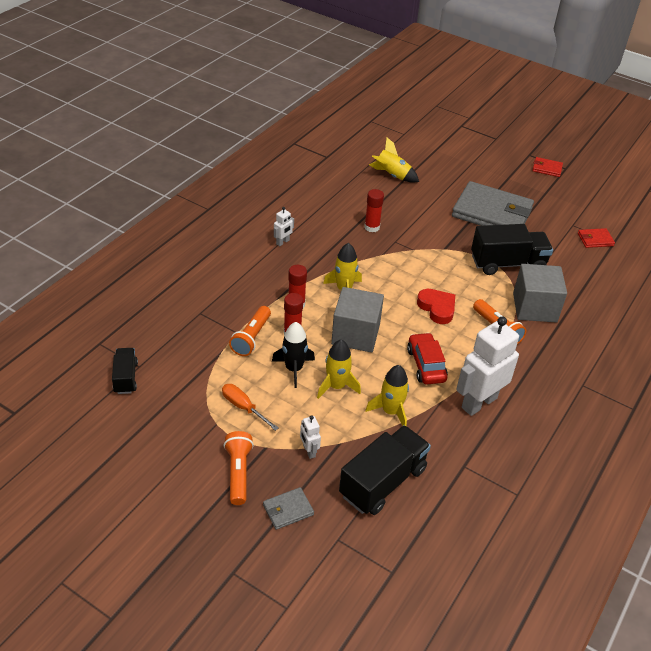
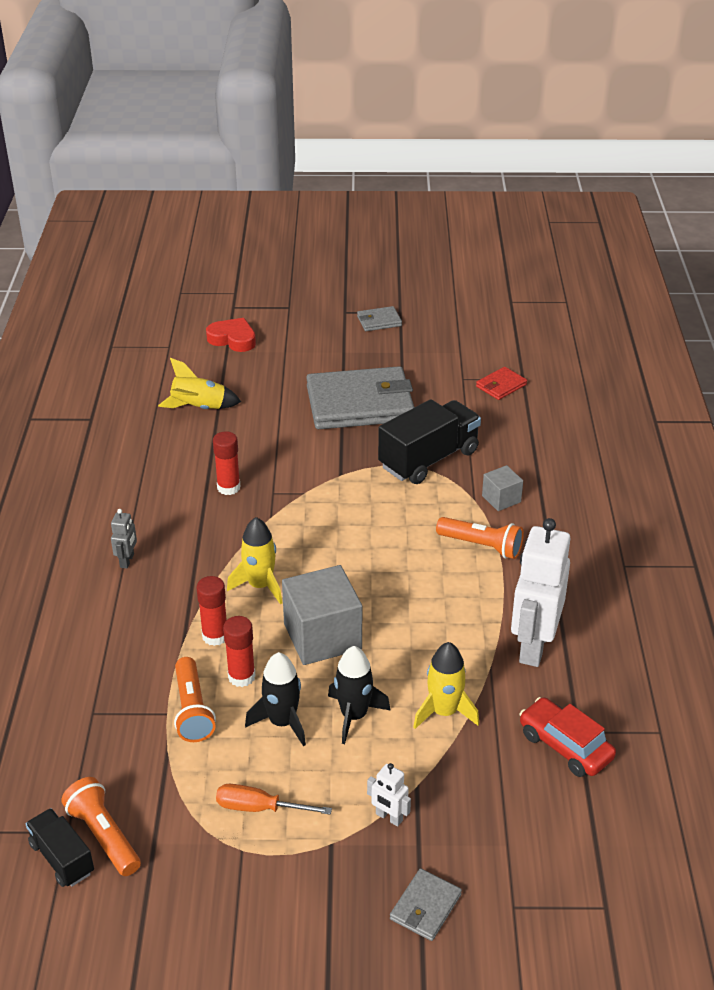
camera: 30 degrees left, 5 degrees down
(238, 473) = (325, 897): orange flashlight -> orange flashlight (104, 836)
(283, 242) = (127, 561): white robot -> grey robot
(336, 386) = (354, 716): yellow rocket -> black rocket
(383, 482) = (506, 805): black truck -> none
(426, 365) = (437, 632): red car -> red car (565, 746)
(437, 308) = (393, 554): red heart -> red heart (233, 339)
(534, 307) = (501, 499): grey cube -> grey cube, size x0.51
(547, 168) = (379, 321): red wallet -> grey wallet

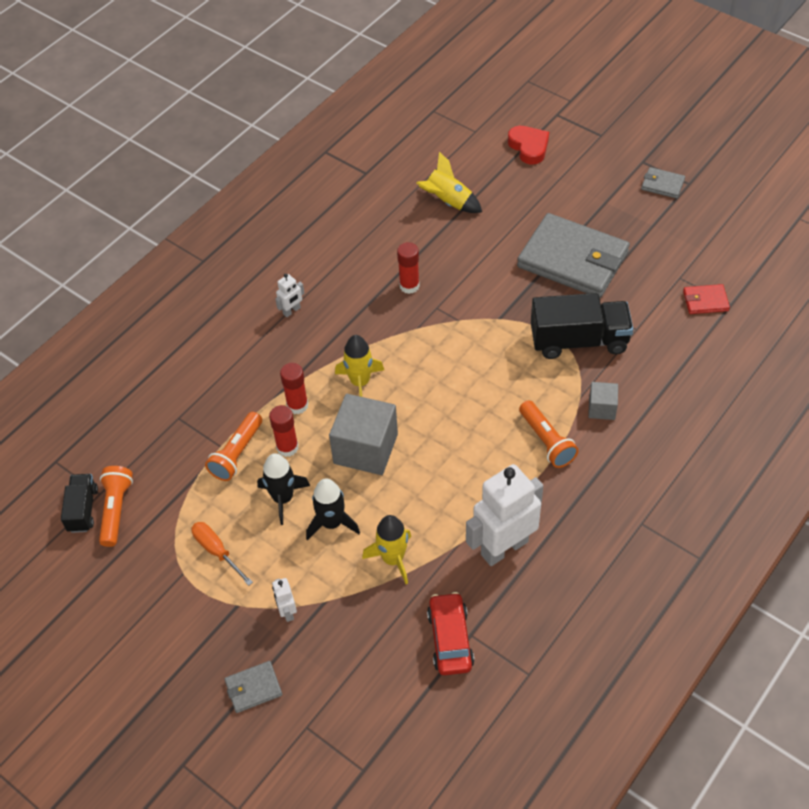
camera: 40 degrees right, 15 degrees up
(127, 561) = (292, 311): grey robot -> white robot

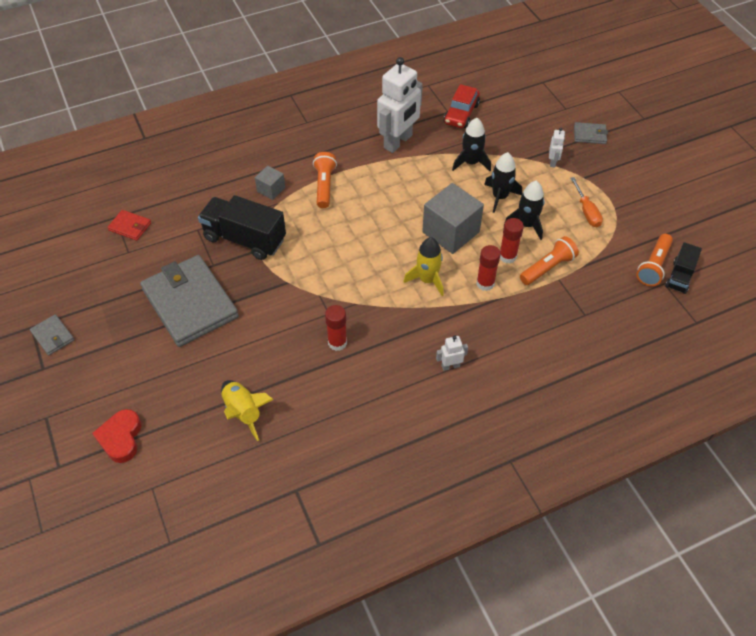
camera: 155 degrees left, 0 degrees up
(393, 559) = (471, 163): yellow rocket -> black rocket
(504, 548) = (398, 142): white robot -> white robot turned 45 degrees counterclockwise

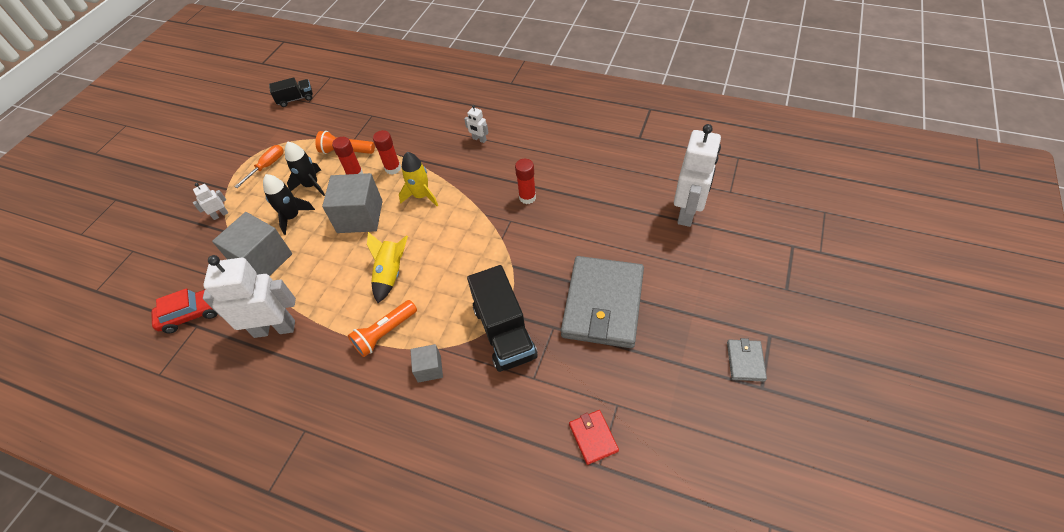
camera: 130 degrees left, 0 degrees up
(121, 438) = (733, 235): red heart -> none
(179, 432) = (687, 212): none -> white robot
(243, 412) = (632, 196): yellow rocket -> yellow rocket (391, 274)
(471, 163) = (263, 260): black rocket -> grey cube
(590, 135) = (164, 215): grey wallet -> none
(653, 266) = (296, 112): orange flashlight -> none

